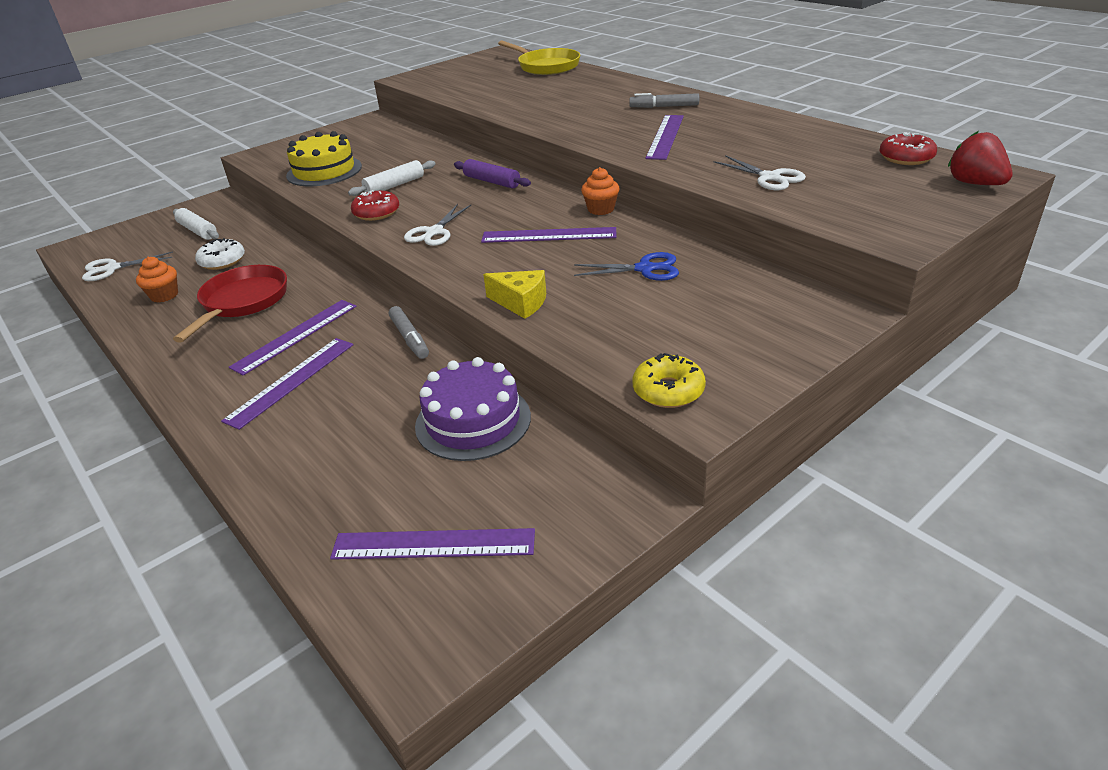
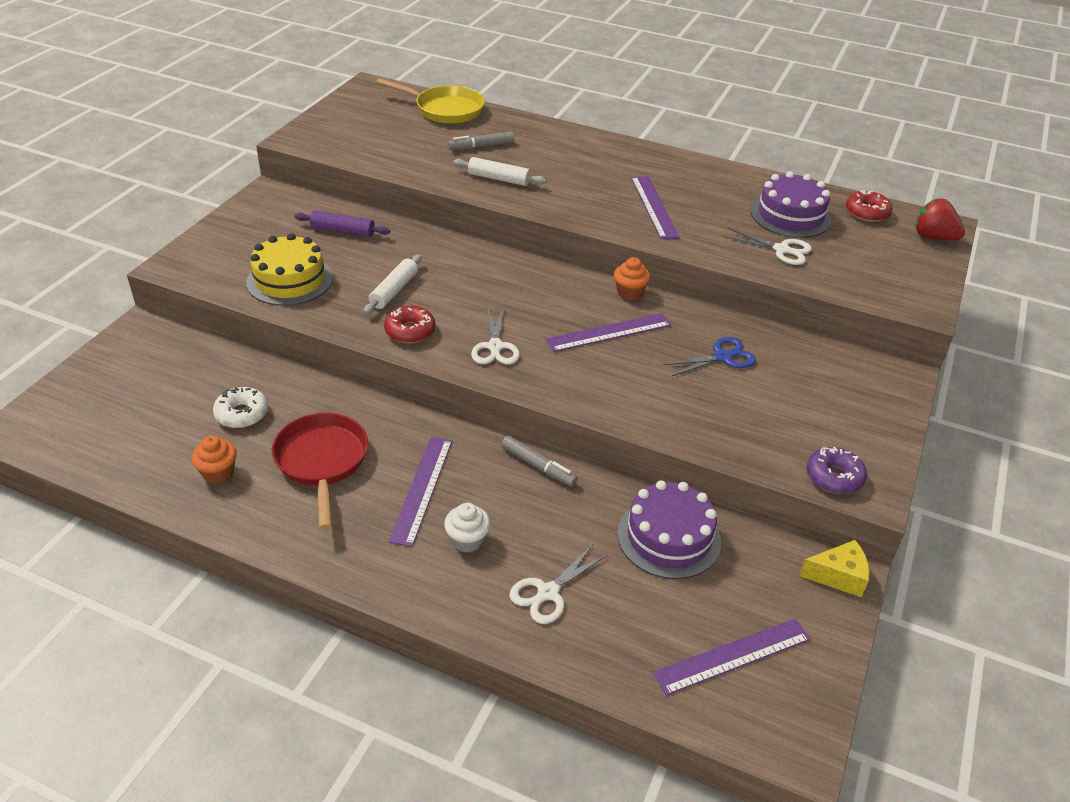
camera: 30 degrees left, 5 degrees up
(112, 268) = (107, 450): white scissors -> white scissors (548, 592)
(198, 231) = (164, 377): white rolling pin -> white rolling pin (499, 179)
(291, 381) = (467, 540): purple ruler -> white cupcake
(492, 181) = (494, 271): purple rolling pin -> purple rolling pin (343, 231)
(521, 303) = (650, 415): yellow cheese -> yellow cheese (838, 576)
(664, 107) = (619, 164): grey marker -> grey marker (481, 146)
(668, 390) = (834, 477): yellow donut -> purple donut
(809, 153) = (790, 215): none -> purple cake

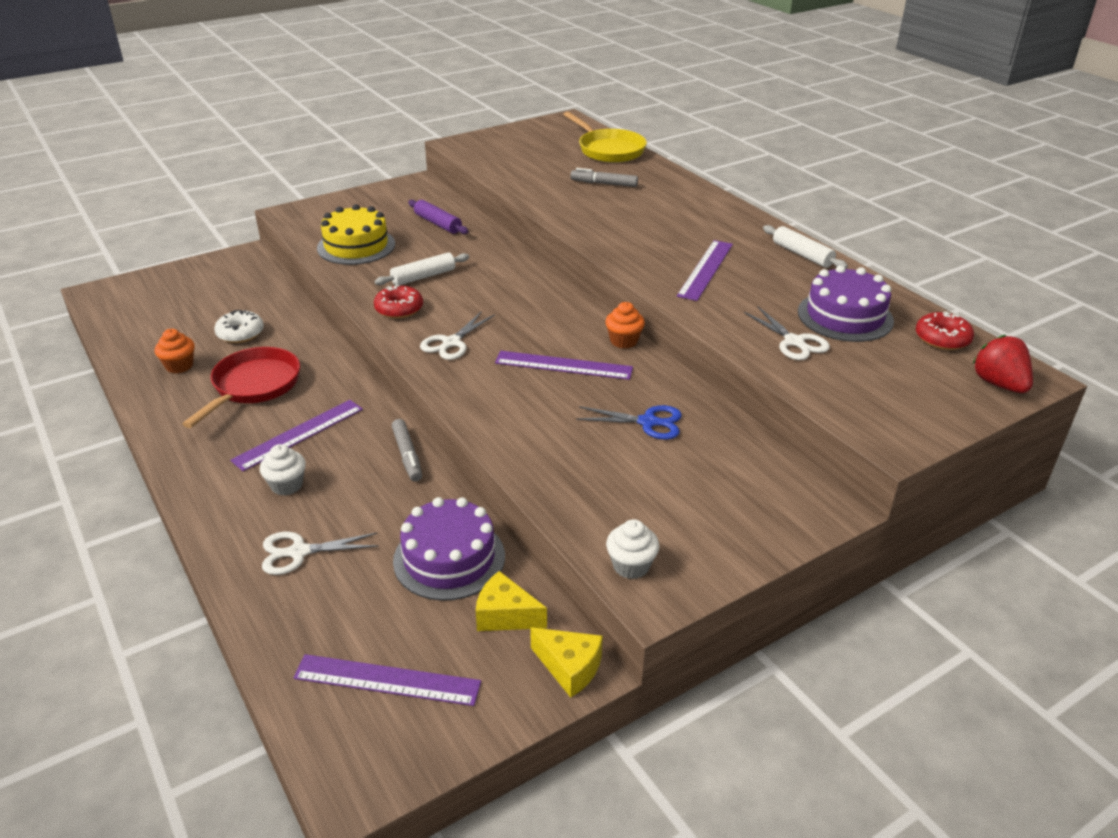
camera: 35 degrees right, 5 degrees down
(499, 179) = (587, 211): white rolling pin -> white rolling pin (802, 254)
(757, 561) = (505, 615): none -> yellow cheese
(834, 477) = (631, 566): purple donut -> white cupcake

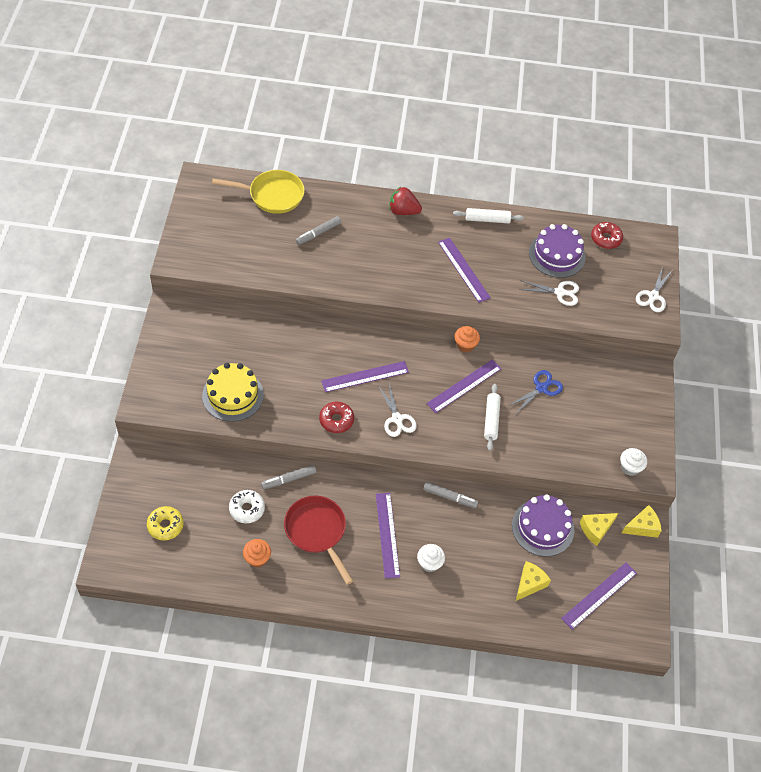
camera: 55 degrees left, 20 degrees up
(173, 301) = (165, 526): none -> yellow donut
(299, 552) = (488, 585): white scissors -> white scissors (653, 296)
(307, 340) = (289, 479): none -> grey marker
(338, 591) = (529, 584): none -> yellow cheese
(423, 277) = (309, 386): white rolling pin -> white rolling pin (491, 420)
(438, 223) = (245, 336): purple rolling pin -> none
(482, 301) = (365, 377): none -> purple ruler
(999, 384) = (653, 253): red strawberry -> red strawberry (403, 211)

